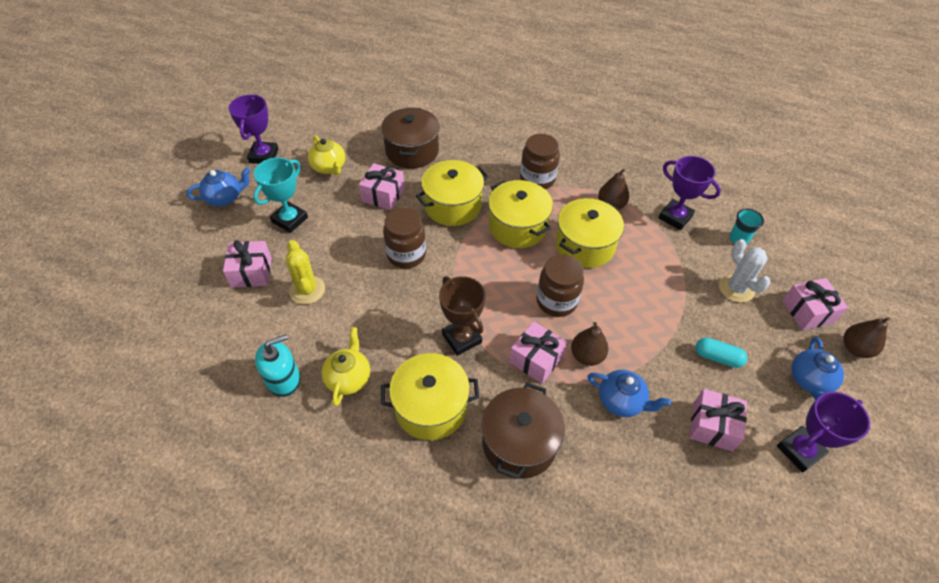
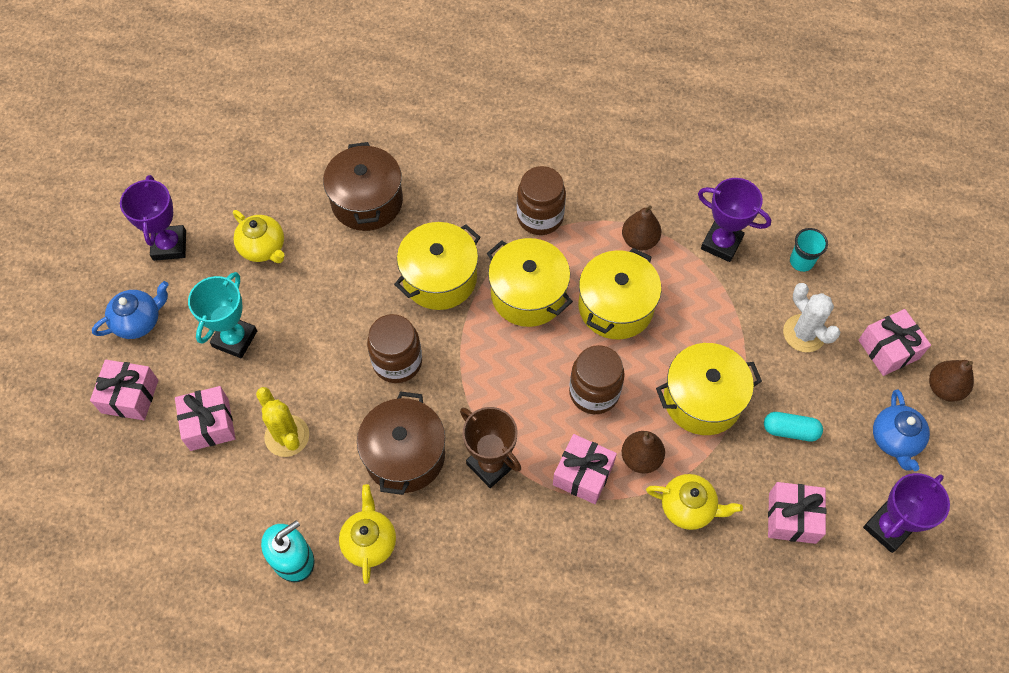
camera: 10 degrees left, 10 degrees up
(383, 195) = (346, 278): pink gift -> pink gift (130, 396)
(431, 407) = (474, 559): yellow pot -> yellow pot (702, 399)
(519, 443) = (582, 581): brown pot -> brown pot (405, 455)
(621, 401) = (688, 507): blue teapot -> yellow teapot

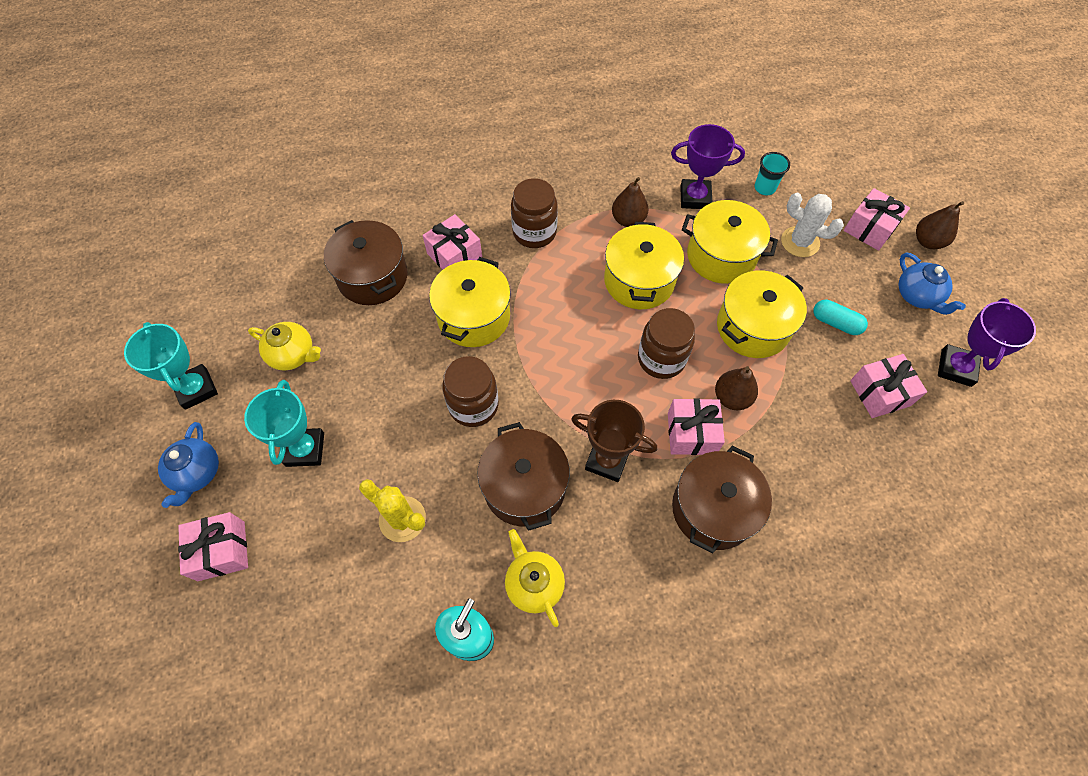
camera: 25 degrees left, 0 degrees up
(139, 321) = (197, 473): blue teapot -> blue teapot turned 150 degrees clockwise
(169, 245) = (196, 389): purple trophy -> turquoise trophy
(209, 424) = (318, 542): pink gift -> pink gift (454, 255)
(528, 294) = (559, 300): yellow pot -> yellow pot (721, 256)
(563, 551) = (713, 509): none -> brown pot
(688, 507) = (794, 422): yellow teapot -> none
(790, 430) = (835, 323): turquoise capsule -> turquoise capsule turned 45 degrees clockwise

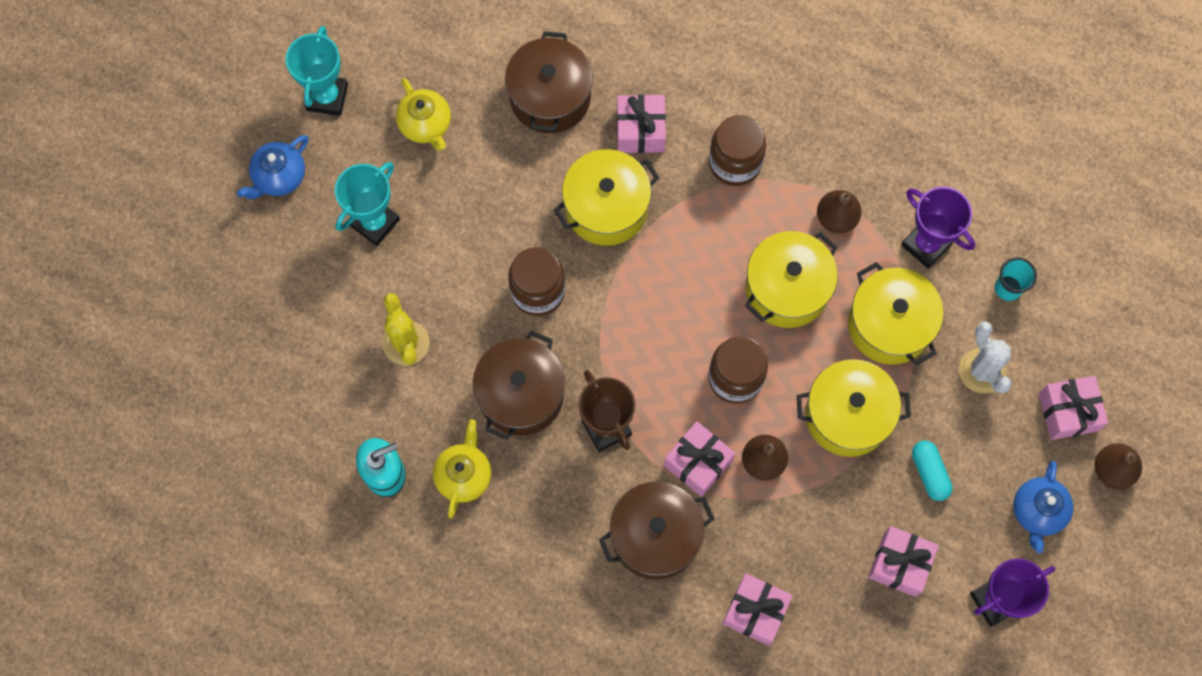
camera: 40 degrees right, 10 degrees up
(221, 551) = (255, 259): pink gift -> pink gift (755, 611)

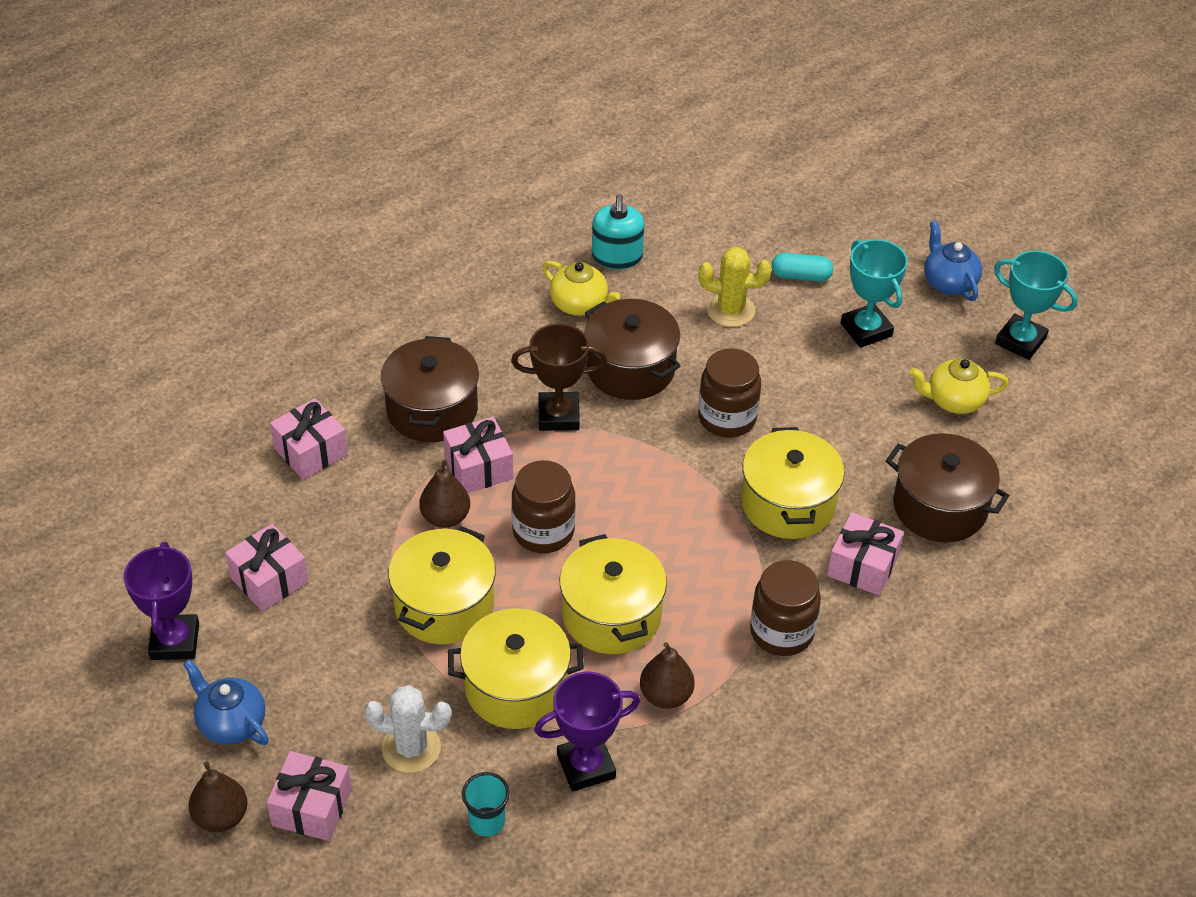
camera: 115 degrees right, 25 degrees down
(929, 473) = (338, 647): turquoise capsule -> turquoise capsule (801, 276)

